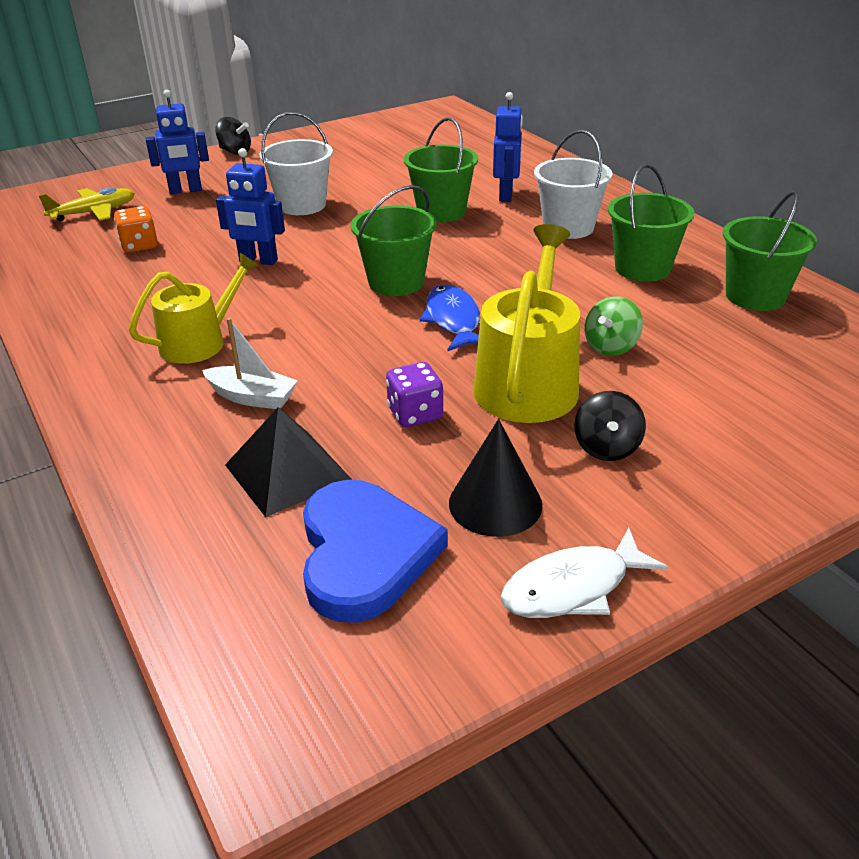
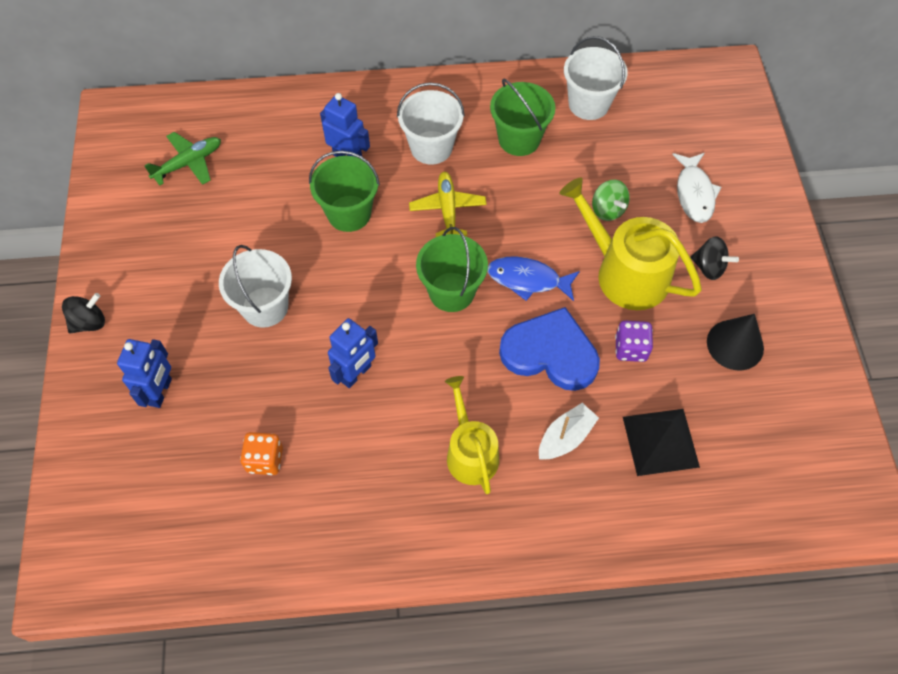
camera: 65 degrees left, 25 degrees up
(94, 212) = (158, 486): yellow plane -> yellow plane (447, 209)
(364, 553) = (751, 426): blue heart -> blue heart (550, 353)
(424, 142) = (189, 163): none -> green plane
(572, 588) = (812, 340): white fish -> white fish (694, 193)
(755, 296) = (588, 104): green bucket -> white bucket

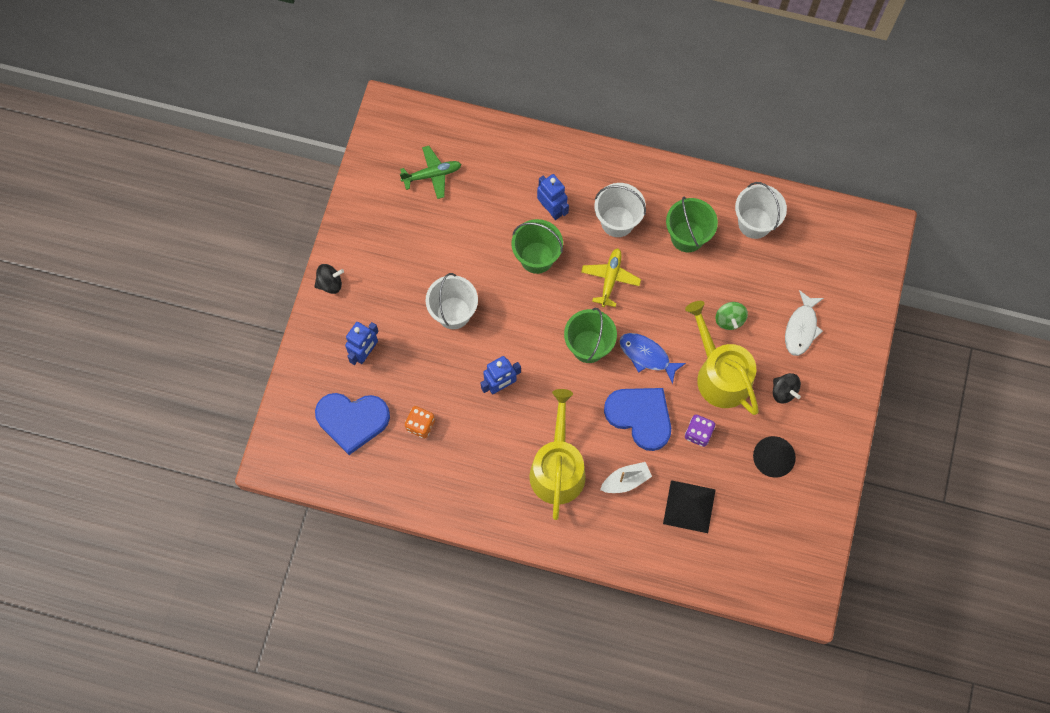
camera: 20 degrees right, 10 degrees up
(166, 486) = (352, 420): none -> blue heart
(470, 452) = (557, 468): yellow watering can -> yellow watering can, size x1.51

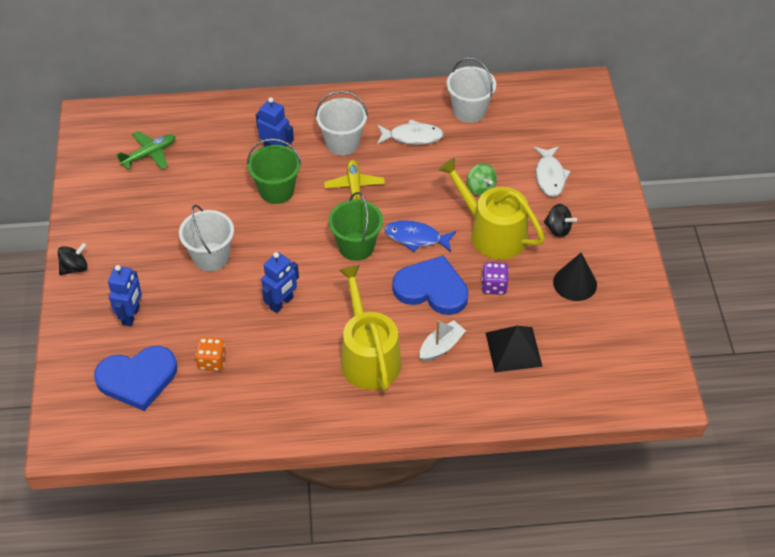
camera: 20 degrees left, 20 degrees down
(687, 236) = (412, 137): green bucket -> white fish

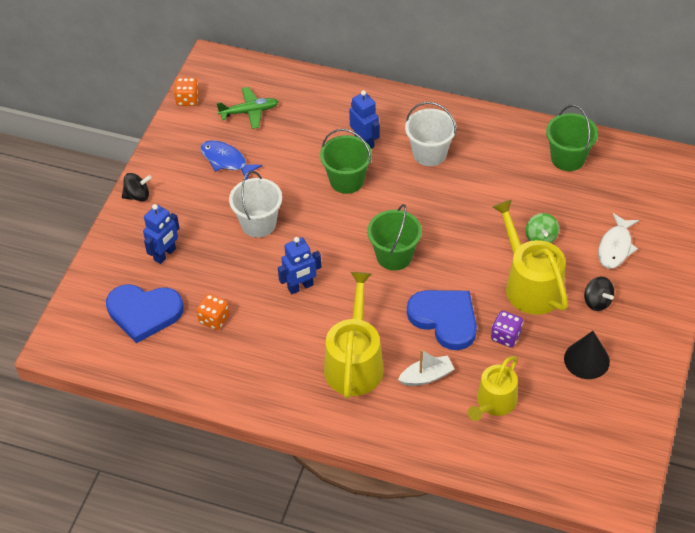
camera: 25 degrees right, 0 degrees up
(81, 160) = (187, 99): none -> orange dice
(354, 188) = (420, 200): yellow plane -> none
(412, 137) = (499, 167): white fish -> none
(416, 238) = (454, 266): blue fish -> blue fish (226, 160)
(469, 111) = (567, 158): white bucket -> green bucket
(513, 349) = (494, 403): black pyramid -> yellow watering can

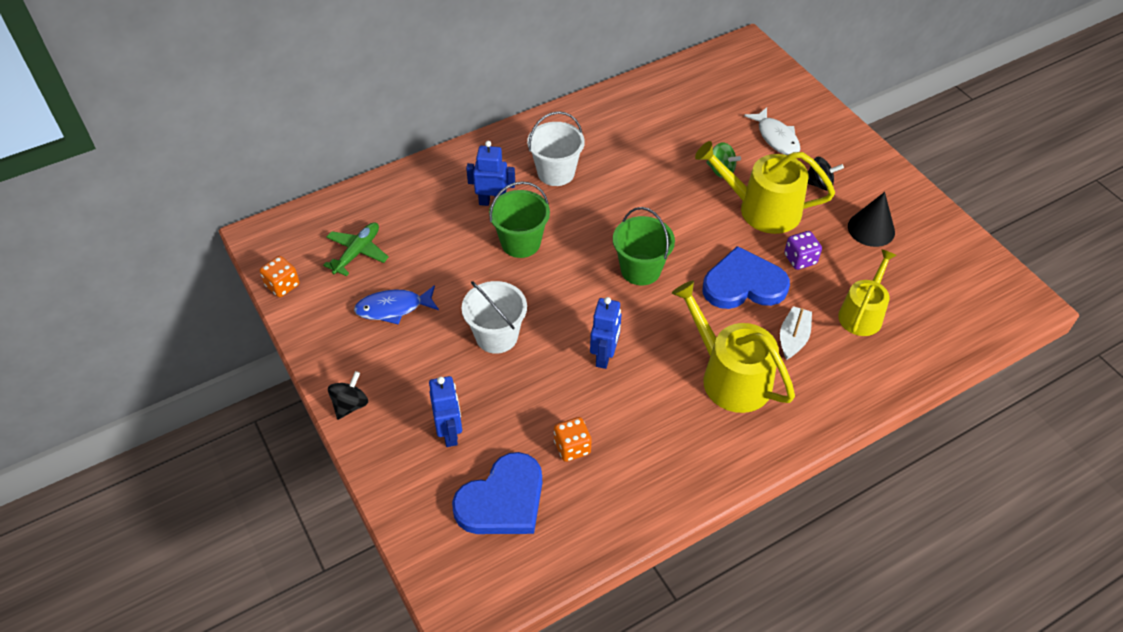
camera: 50 degrees left, 0 degrees up
(494, 403) = (862, 313): yellow watering can -> yellow watering can turned 135 degrees counterclockwise
(567, 158) = (658, 102): green bucket -> none

